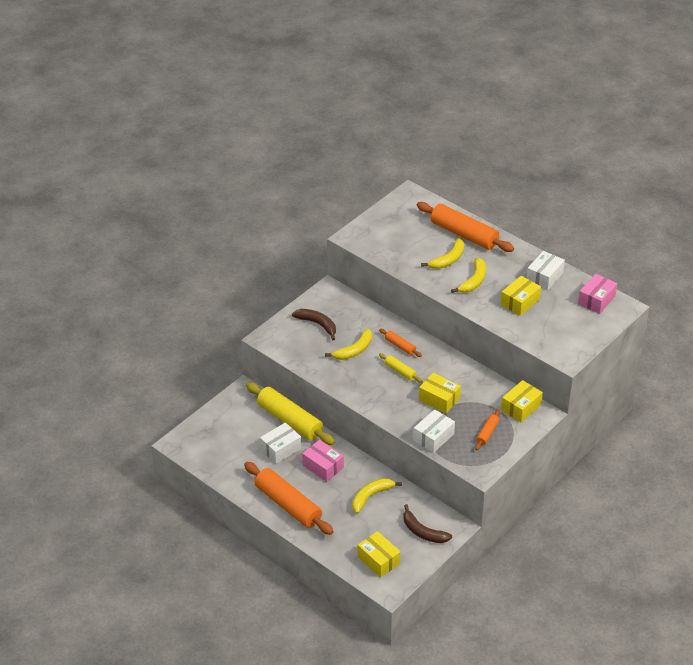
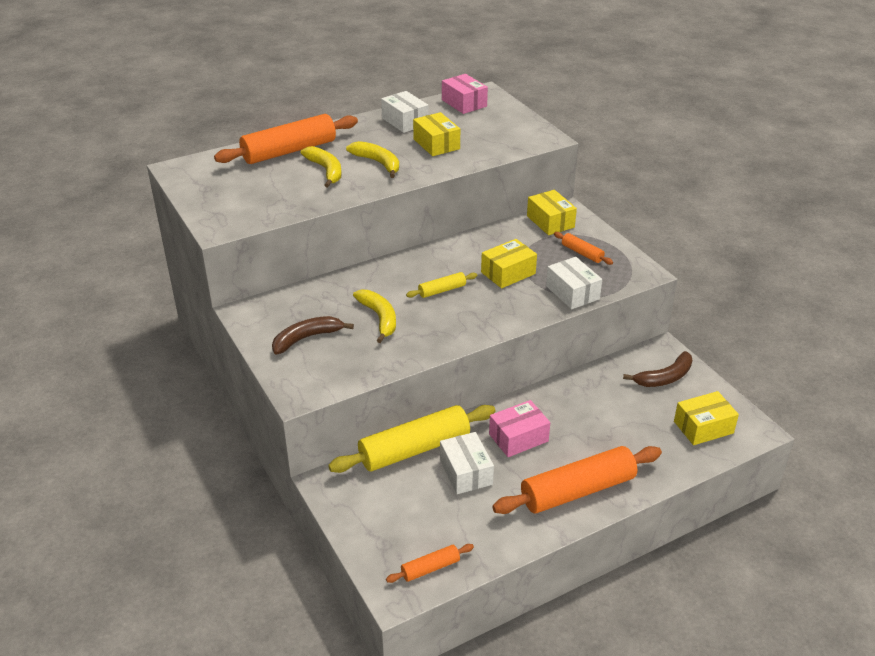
camera: 70 degrees left, 5 degrees down
(371, 496) = (590, 406): yellow banana -> none
(400, 346) = (396, 280): orange rolling pin -> orange rolling pin (430, 568)

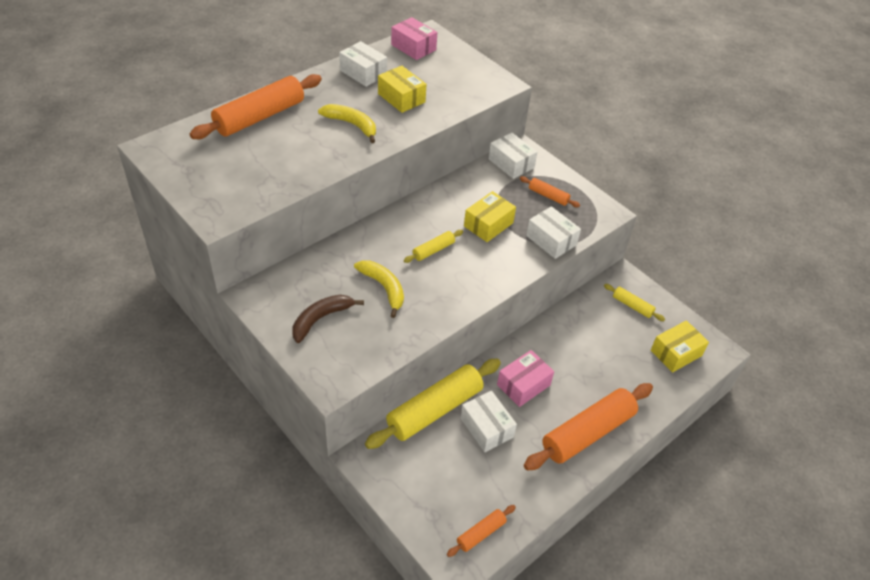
camera: 15 degrees left, 10 degrees up
(326, 170) = (304, 138): yellow banana -> none
(550, 221) = (511, 163): yellow box -> white box
(664, 377) = (632, 306): brown banana -> yellow rolling pin

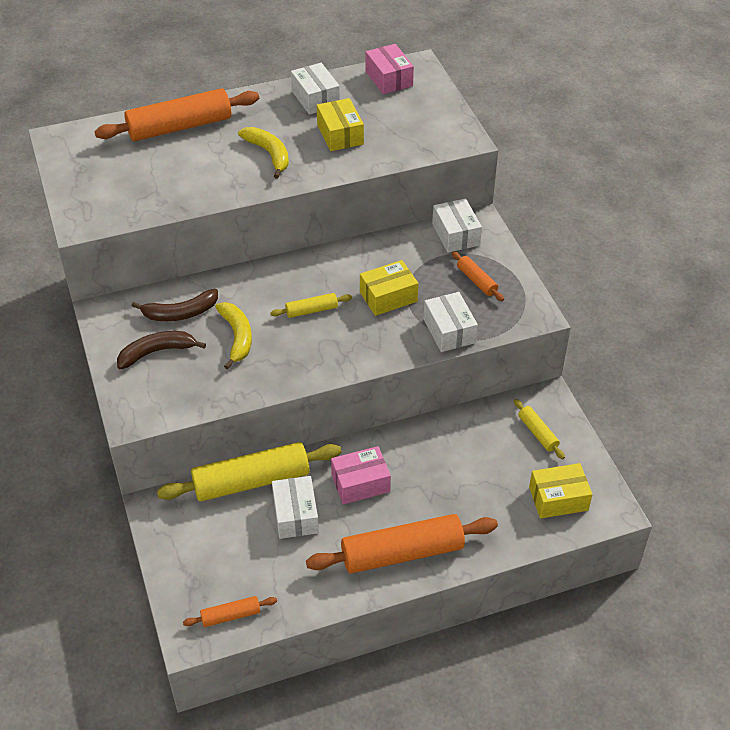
camera: 25 degrees right, 0 degrees up
(323, 280) = (180, 313): none -> brown banana

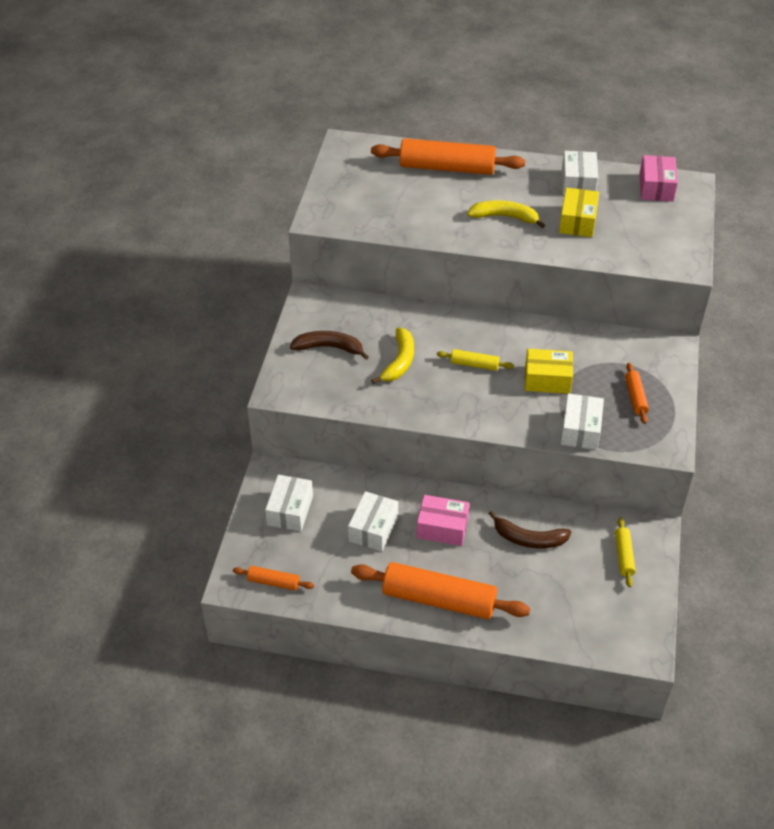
camera: 30 degrees right, 0 degrees up
(180, 313) = (367, 324): brown banana -> brown banana (528, 539)
(251, 481) = (356, 486): yellow rolling pin -> none
(269, 154) = (505, 217): yellow banana -> yellow banana turned 75 degrees counterclockwise
(456, 234) = (645, 350): white box -> white box (290, 510)
(558, 498) = (603, 619): yellow box -> none

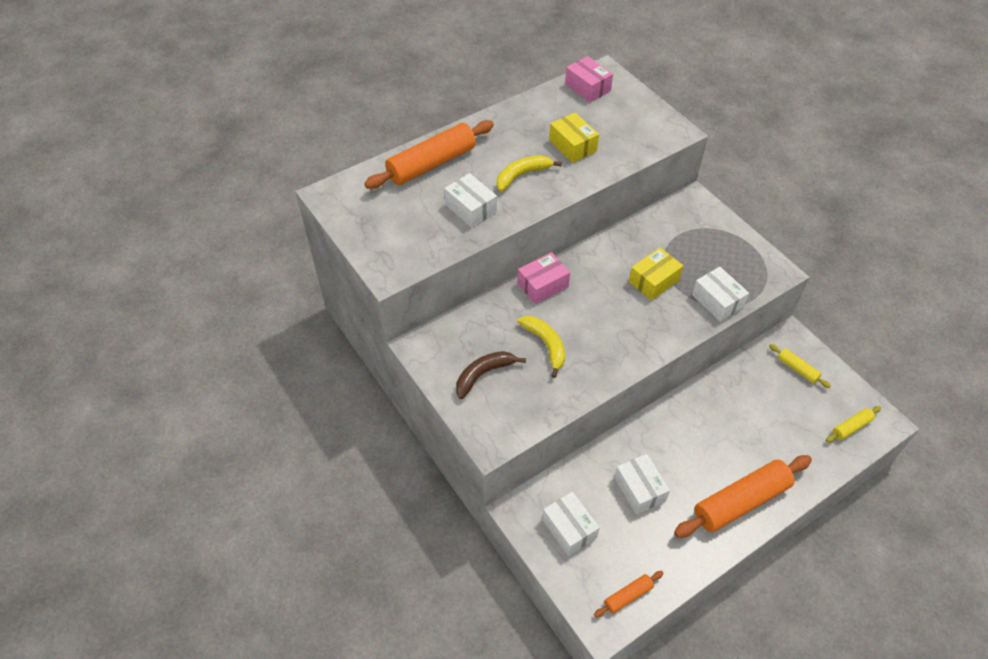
camera: 45 degrees left, 5 degrees up
(442, 528) = (679, 447): pink box -> pink box (543, 285)
(474, 365) = (597, 307): yellow rolling pin -> yellow rolling pin (851, 427)
(528, 539) = (736, 407): brown banana -> none
(578, 182) = (535, 116): white box -> white box (471, 208)
(635, 397) = (717, 251): orange rolling pin -> none

